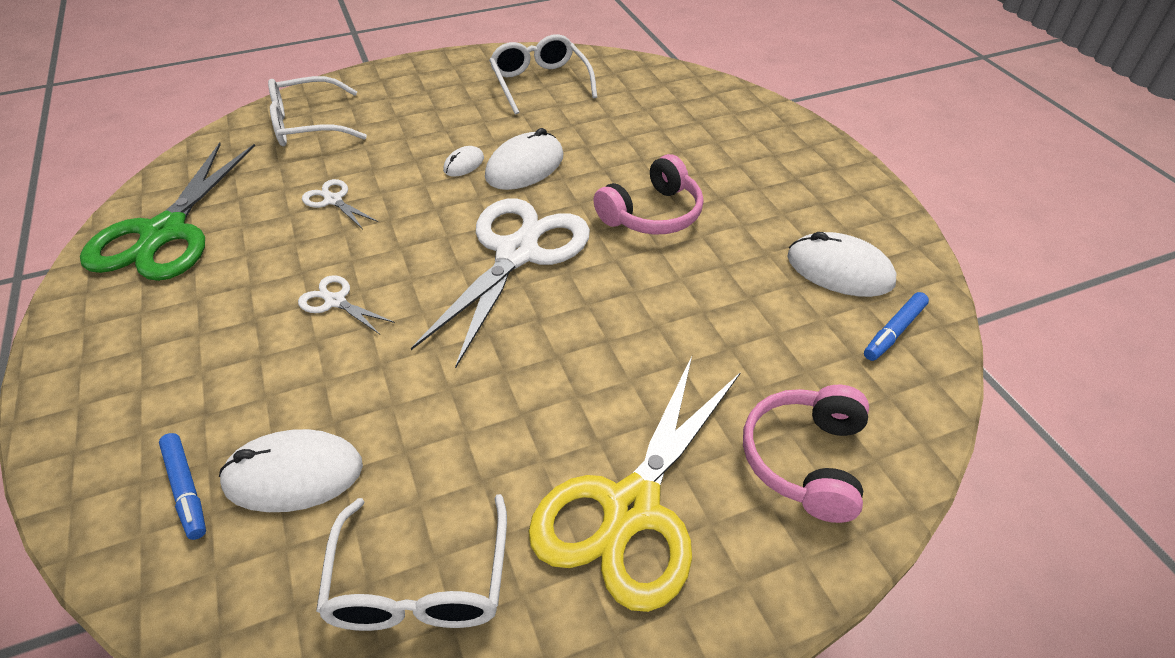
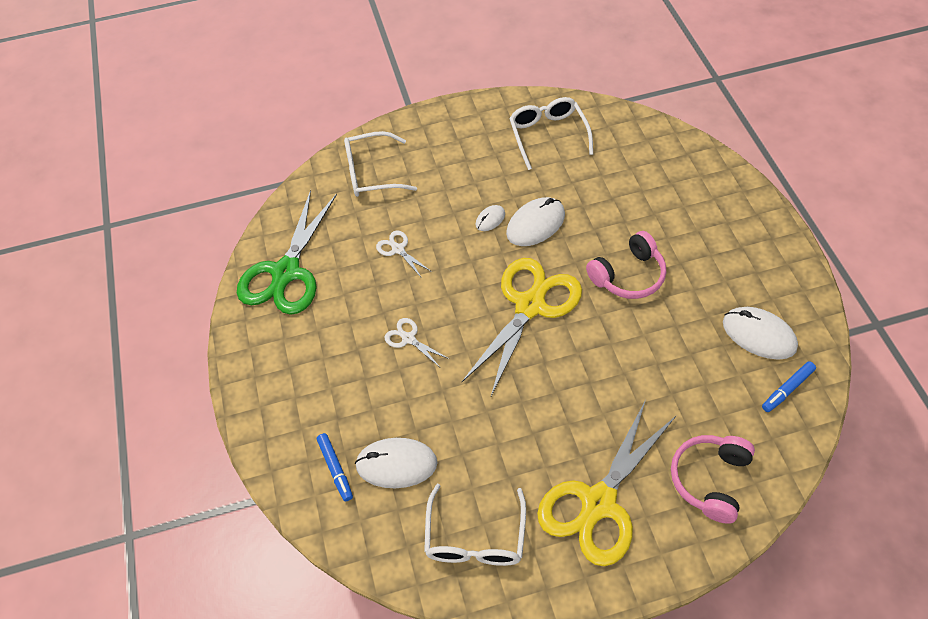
camera: 10 degrees right, 10 degrees up
(517, 253) = (530, 305): white scissors -> yellow scissors

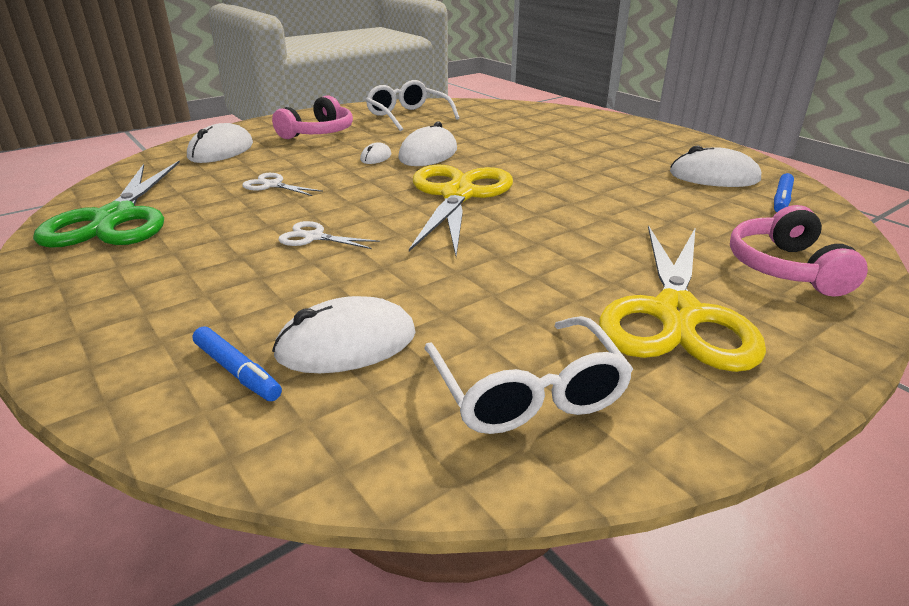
camera: 25 degrees left, 25 degrees down
(371, 173) = (221, 150): white glasses -> white mouse
(628, 275) = (550, 166): pink headphones -> pink headphones (318, 133)

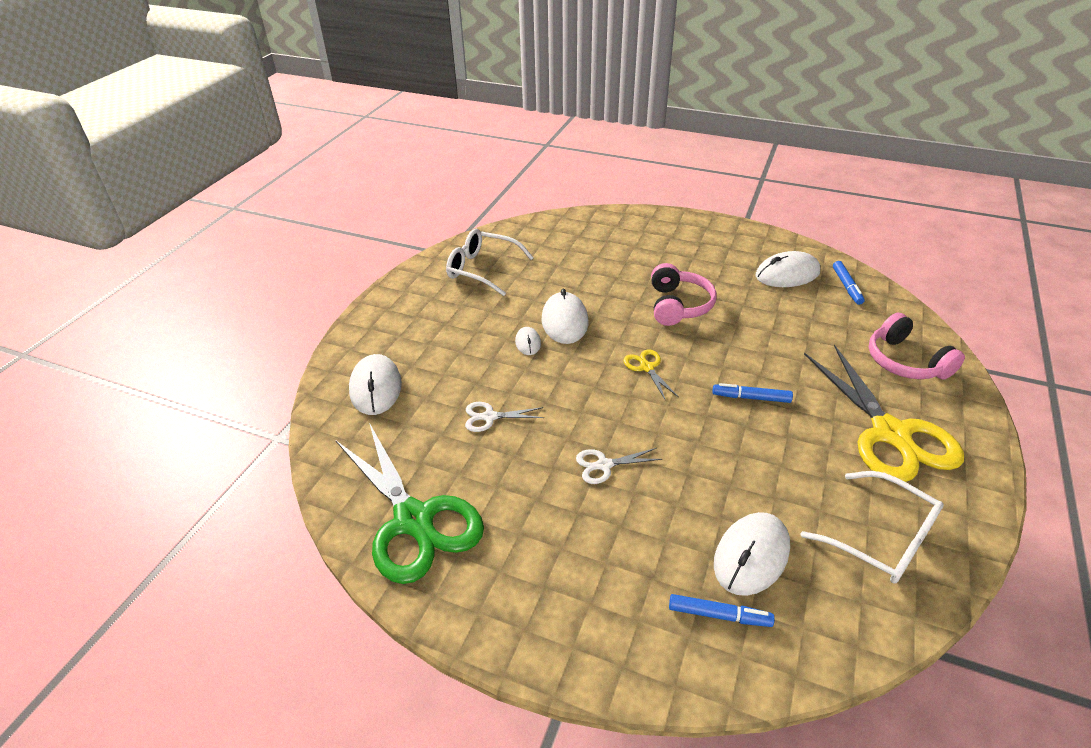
camera: 30 degrees left, 10 degrees up
(318, 133) = (433, 325): pink headphones -> pink headphones (678, 305)
(458, 195) = (646, 367): yellow scissors -> yellow scissors, size x0.43
(536, 240) = (751, 398): none -> blue marker

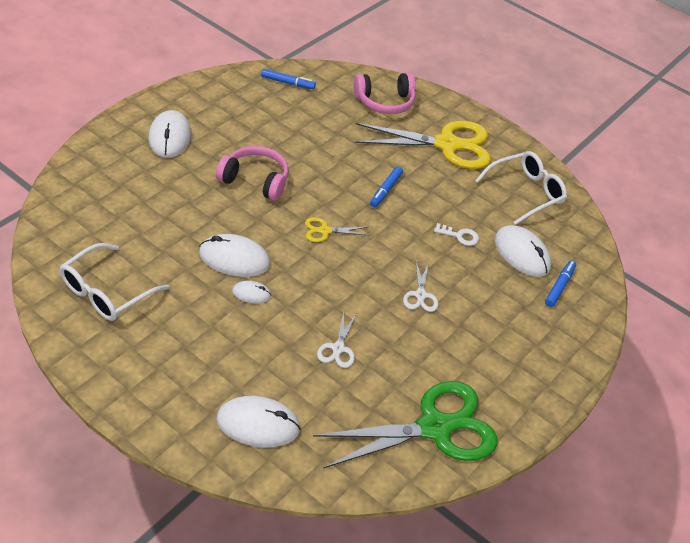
camera: 80 degrees left, 5 degrees up
(731, 481) = (459, 236): none -> white key
(787, 274) = (252, 103): white mouse -> white mouse (169, 137)

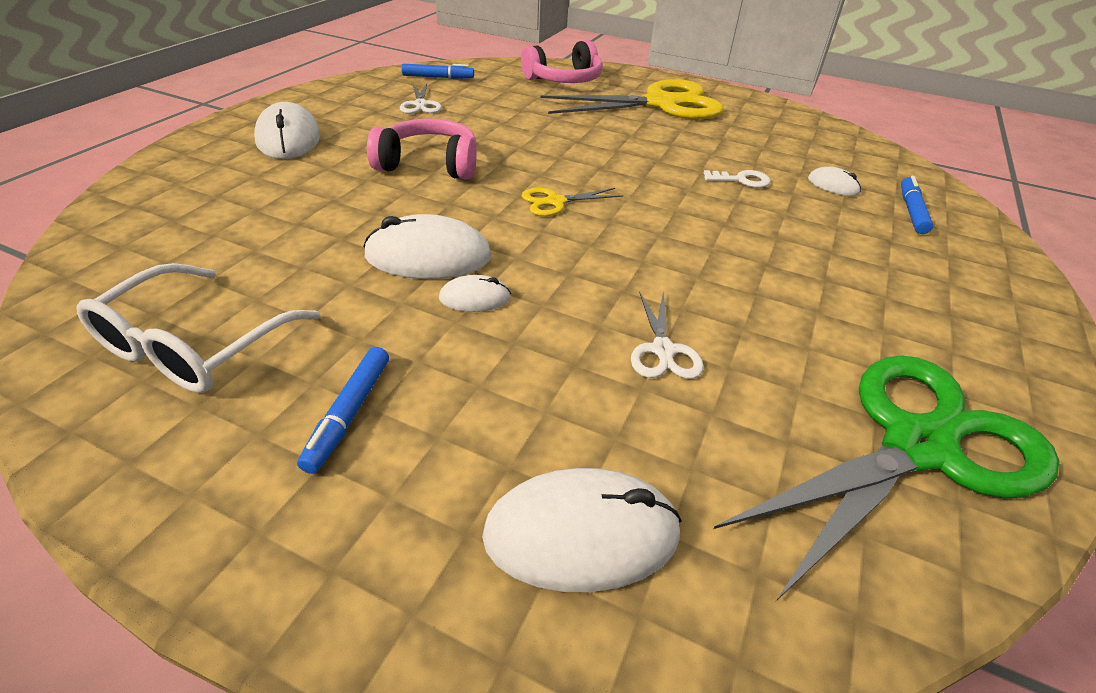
camera: 10 degrees left, 5 degrees down
(386, 190) = (614, 150): blue marker -> blue marker (349, 414)
(420, 295) = (741, 252): white scissors -> white scissors (420, 105)
(521, 253) = (833, 185): white mouse -> white mouse, size x0.52
(525, 192) = (784, 130): white glasses -> none

